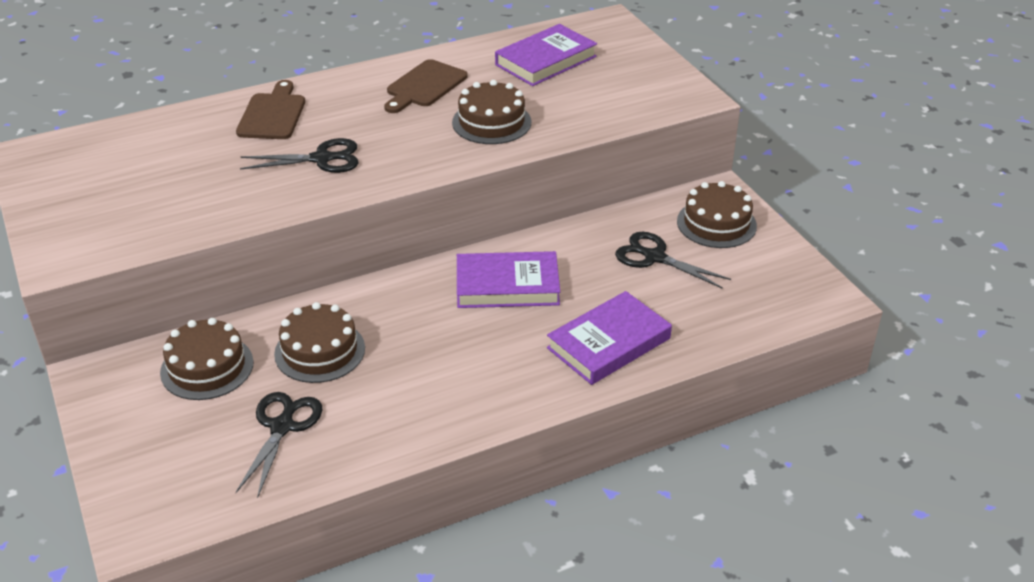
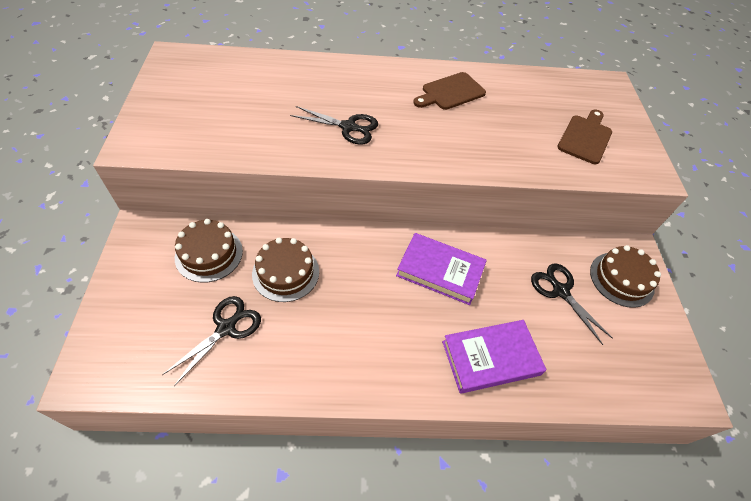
camera: 20 degrees right, 15 degrees up
(272, 114) = (337, 79): brown cutting board -> brown cutting board (585, 137)
(491, 122) = (483, 140): brown cake -> none
(546, 61) = (548, 101): purple book -> none

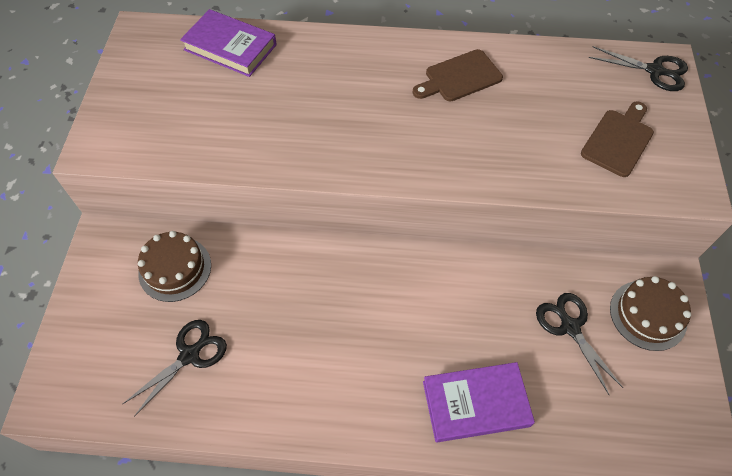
camera: 10 degrees right, 5 degrees up
(286, 272) = (256, 293): brown cake -> none
(348, 127) = (332, 125): black scissors -> black scissors (654, 71)
(440, 271) = (430, 297): purple book -> purple book (230, 47)

